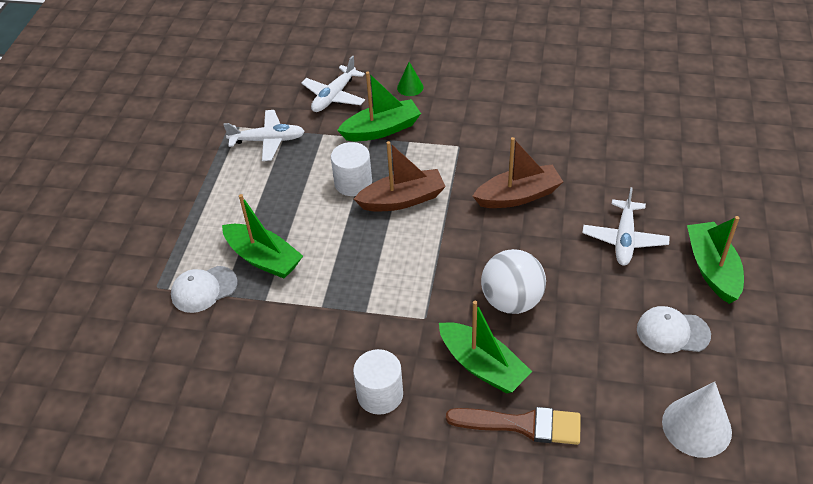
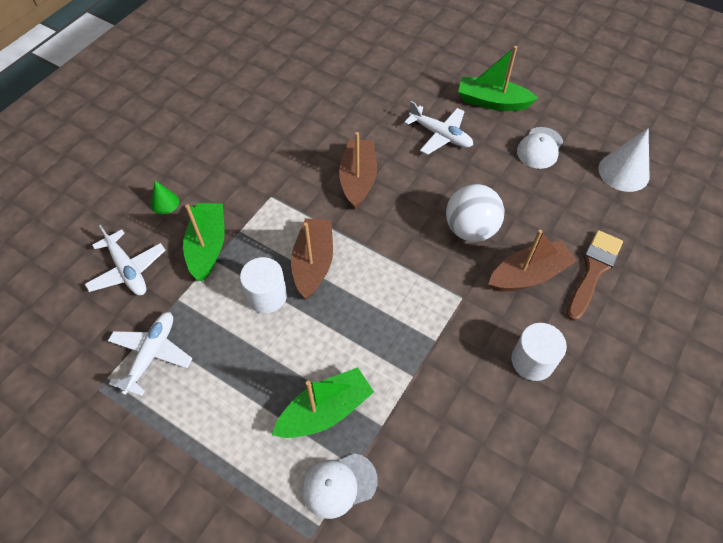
camera: 70 degrees left, 10 degrees up
(204, 289) = (339, 485): white cap -> white cap turned 75 degrees clockwise
(482, 366) = (528, 275): green boat -> brown boat

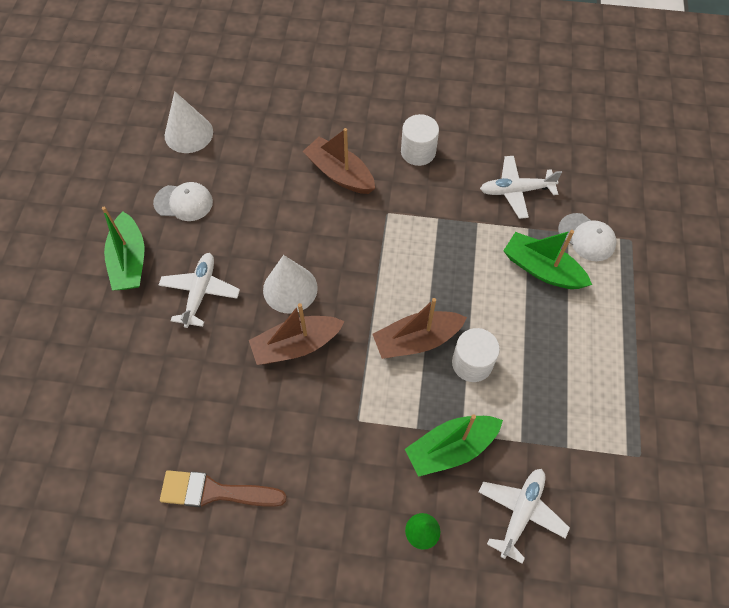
camera: 115 degrees left, 5 degrees up
(151, 354) = (584, 429): white plane -> white plane (516, 191)
(414, 192) = (290, 288): none -> white cone
(470, 229) = (312, 228): white ball -> none
(593, 271) = (312, 133): brown brush -> brown brush (215, 492)

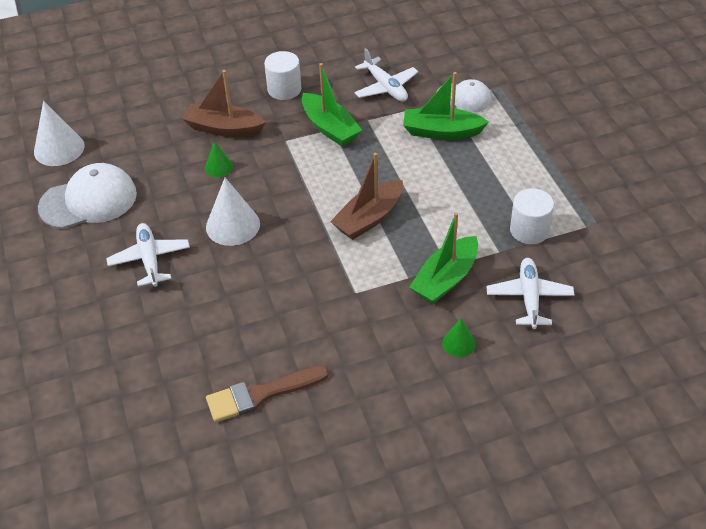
camera: 25 degrees left, 15 degrees down
(129, 261) = (64, 263): green boat -> green boat (330, 128)
(183, 202) = (88, 200): white cap -> white cap, size x1.61
(296, 345) = (265, 263): brown boat -> none
(312, 216) = (218, 167): none -> green cone
(472, 363) = (425, 216): white cylinder -> white cylinder (529, 230)
(516, 191) = (386, 87): white plane -> white plane turned 90 degrees counterclockwise

